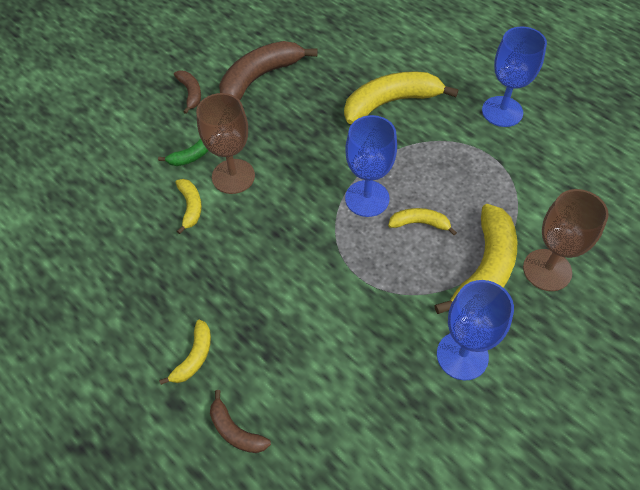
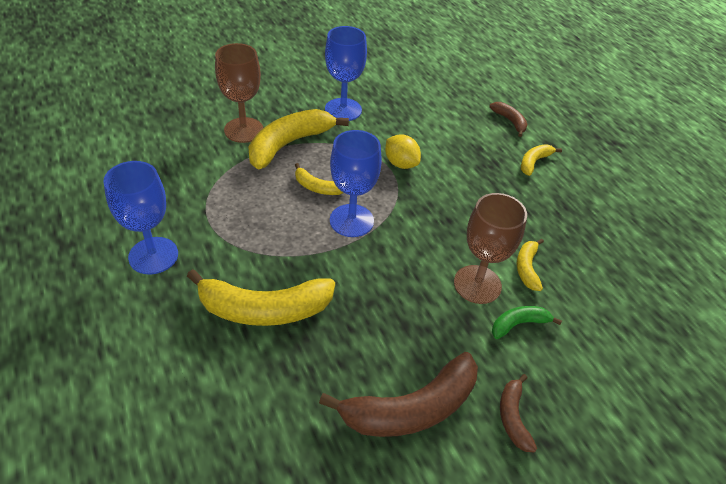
camera: 165 degrees left, 10 degrees down
(351, 289) = (401, 164): none -> yellow lemon

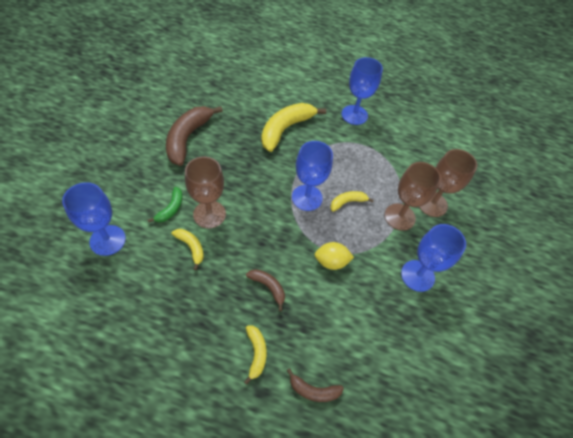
camera: 130 degrees right, 10 degrees up
(289, 144) = (399, 217): yellow banana -> brown goblet
(513, 417) = (142, 164): brown banana -> brown banana (268, 287)
(622, 345) = (107, 240): none -> blue goblet

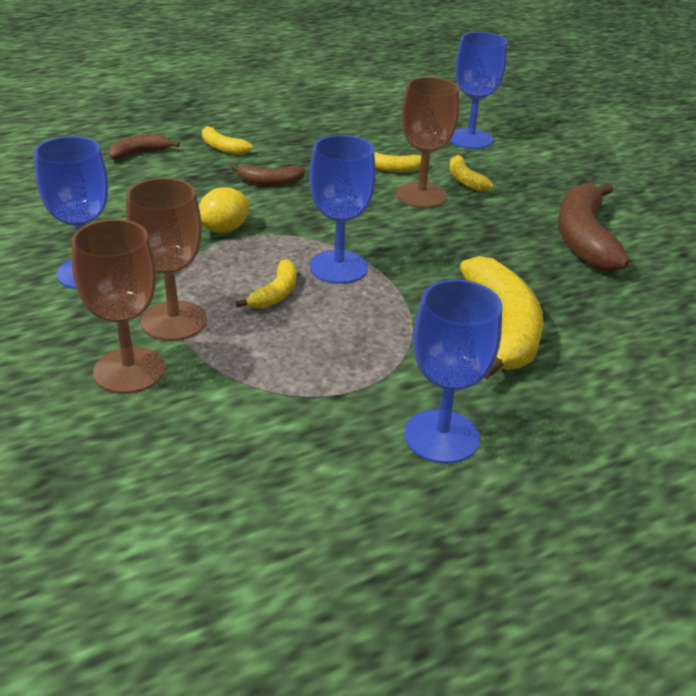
camera: 140 degrees right, 20 degrees down
(171, 208) = (465, 180): green banana -> yellow banana
(188, 138) = (584, 238): brown banana -> brown banana turned 150 degrees counterclockwise

